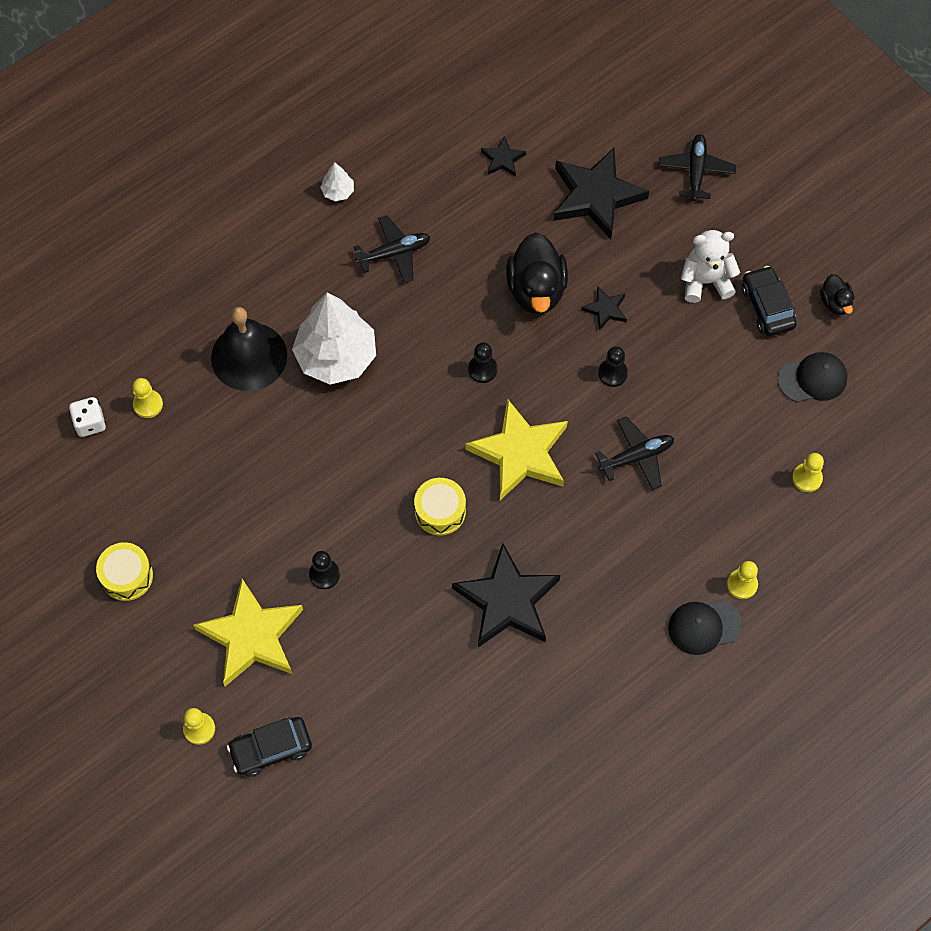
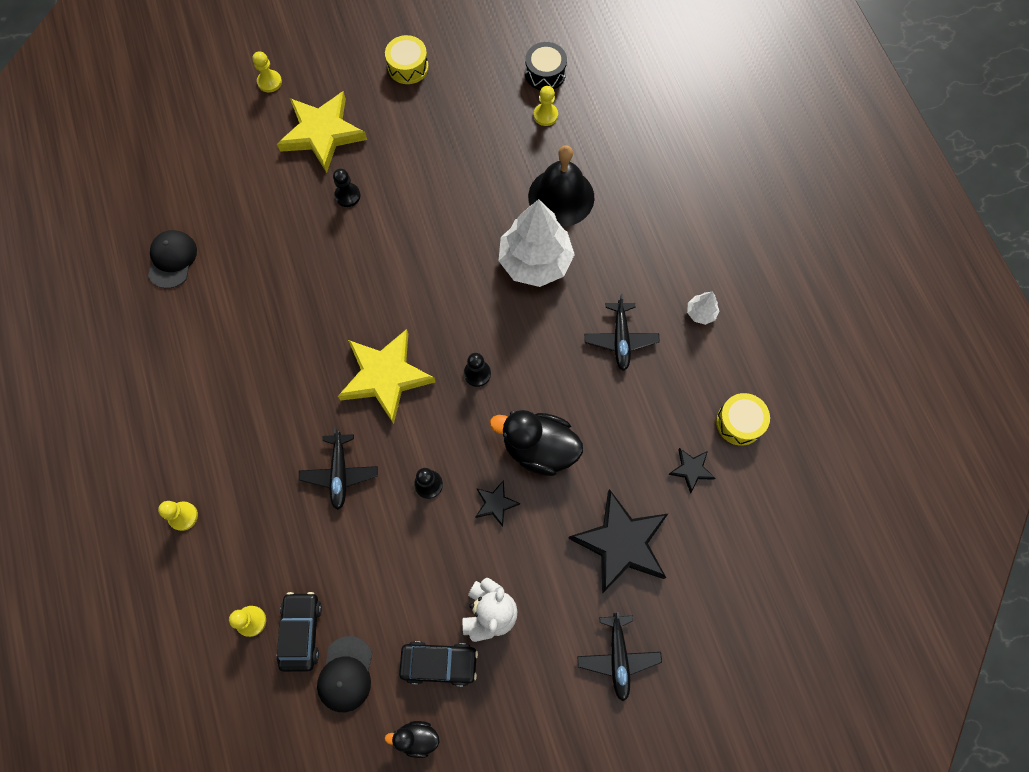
camera: 110 degrees right, 5 degrees up
(90, 423) = (545, 73): white dice -> black drum
(271, 749) = (231, 122): black car -> black car (301, 632)
(440, 511) = (362, 295): yellow drum -> yellow drum (739, 422)
(507, 601) = (262, 320): black star -> none
(696, 171) = (618, 657): black plane -> black plane turned 60 degrees clockwise
(704, 626) = (164, 468): black cap -> black cap (172, 259)

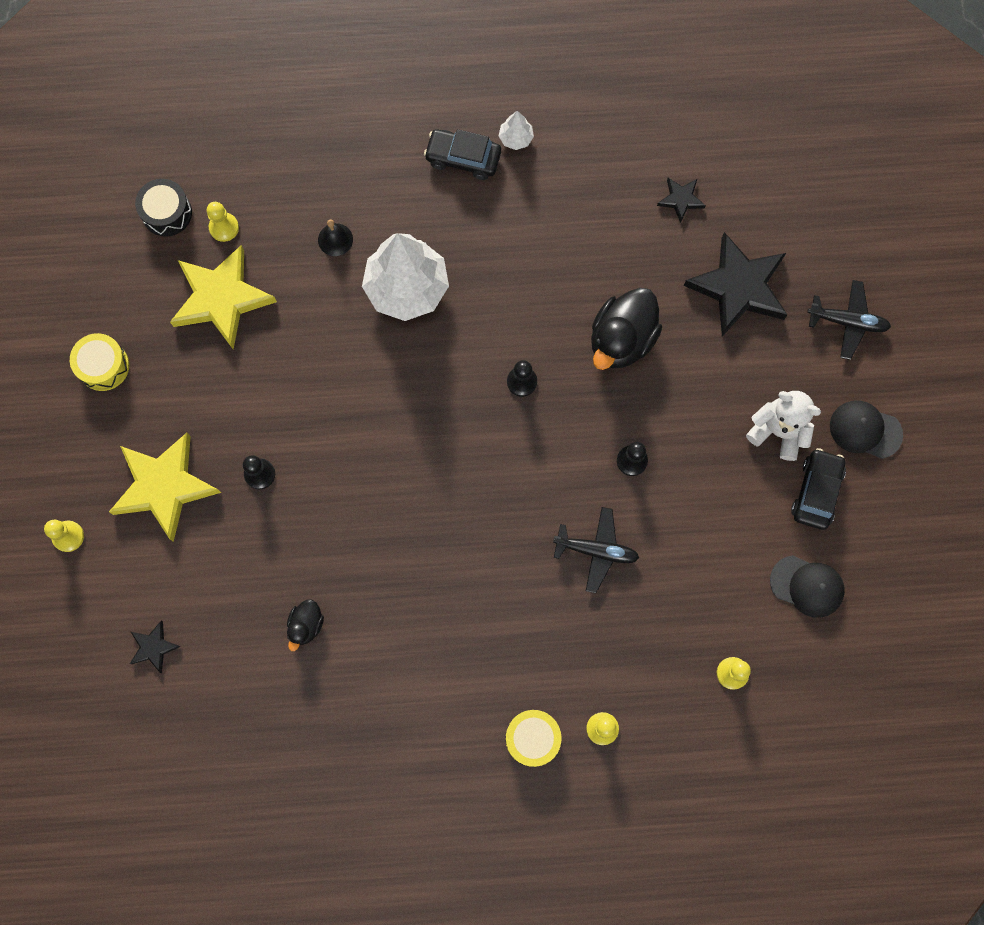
camera: 75 degrees left, 5 degrees up
(172, 259) = (282, 695): black cap -> black cap (865, 430)
(301, 632) = (755, 623): black car -> black car (463, 158)
(385, 376) = (499, 479): yellow star -> yellow star (221, 298)
(417, 738) = (882, 529): black duck -> black duck (306, 625)
(495, 504) = (669, 398): black star -> black star (154, 647)
(561, 197) = (335, 239): black bell -> black bell, size x0.46
(620, 339) = (523, 226): black plane -> none
(739, 422) = (644, 139): yellow drum -> yellow drum (532, 738)

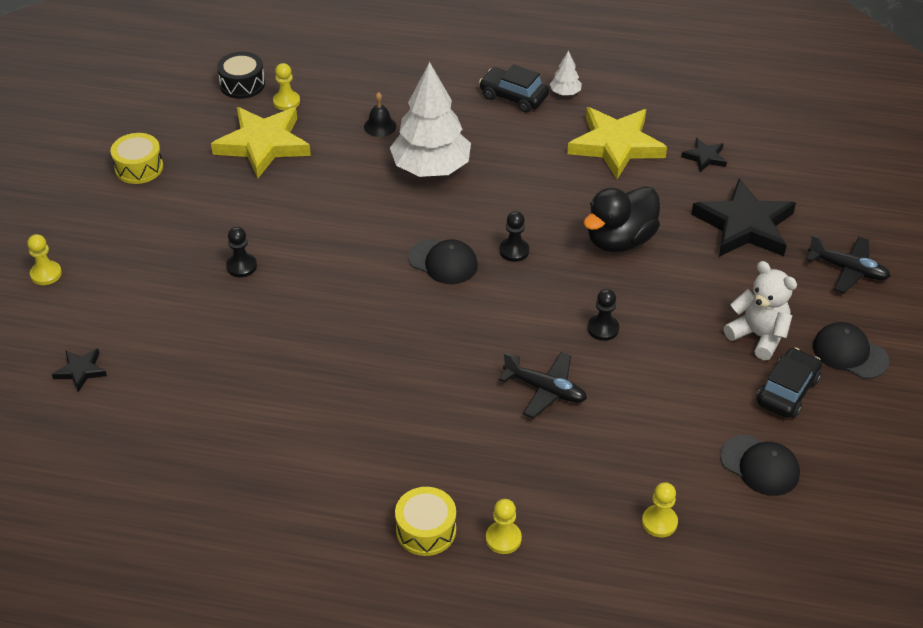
camera: 15 degrees right, 30 degrees down
(164, 486) = (150, 257): yellow star -> yellow star (616, 145)
(306, 625) = (234, 386): black duck -> none
(456, 415) = (443, 262): none -> black cap

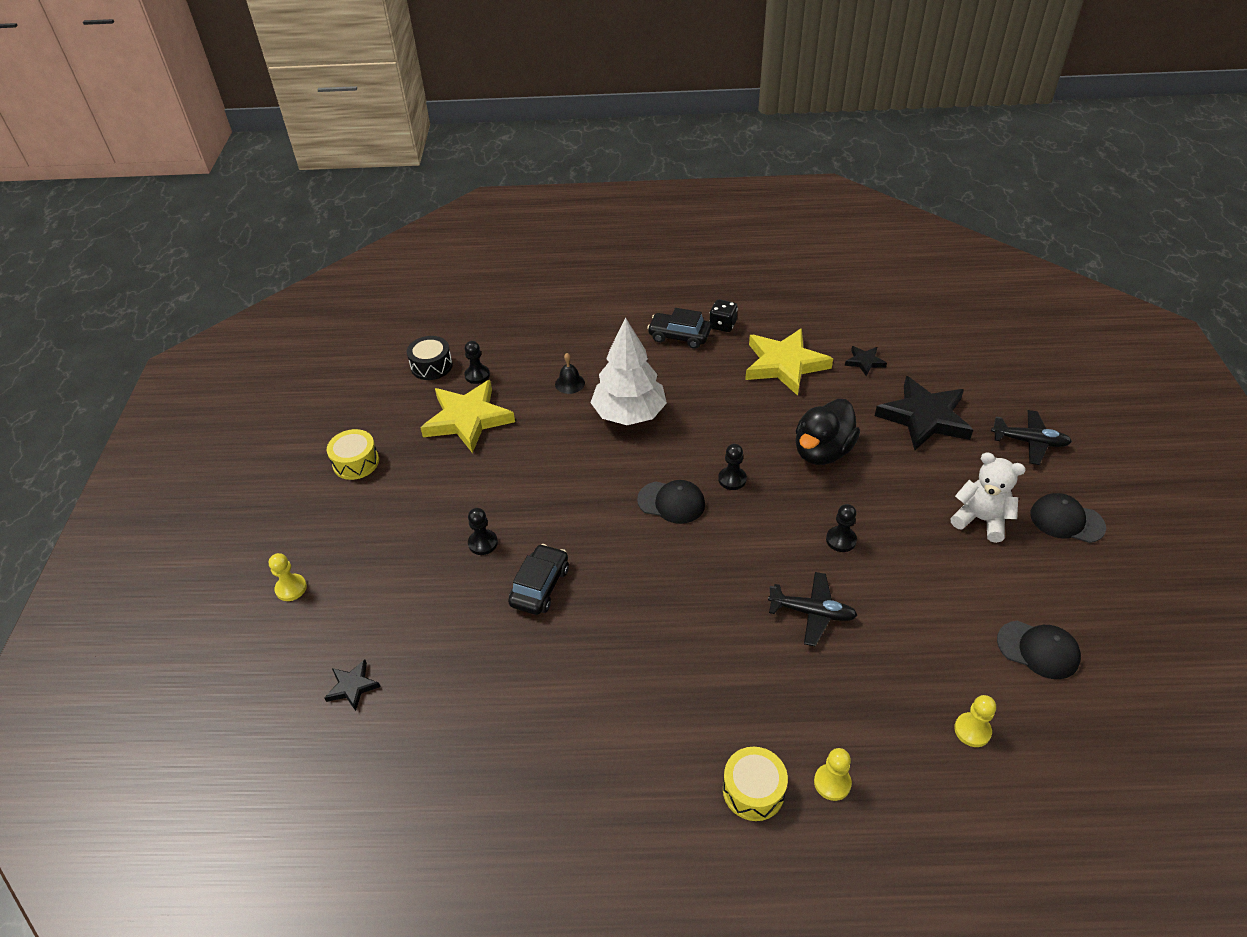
camera: 10 degrees left, 0 degrees up
(286, 102) = (477, 375): yellow pawn -> black pawn
(565, 93) = (722, 325): white tree -> black dice
(787, 391) = (1029, 568): black car -> black car (540, 586)

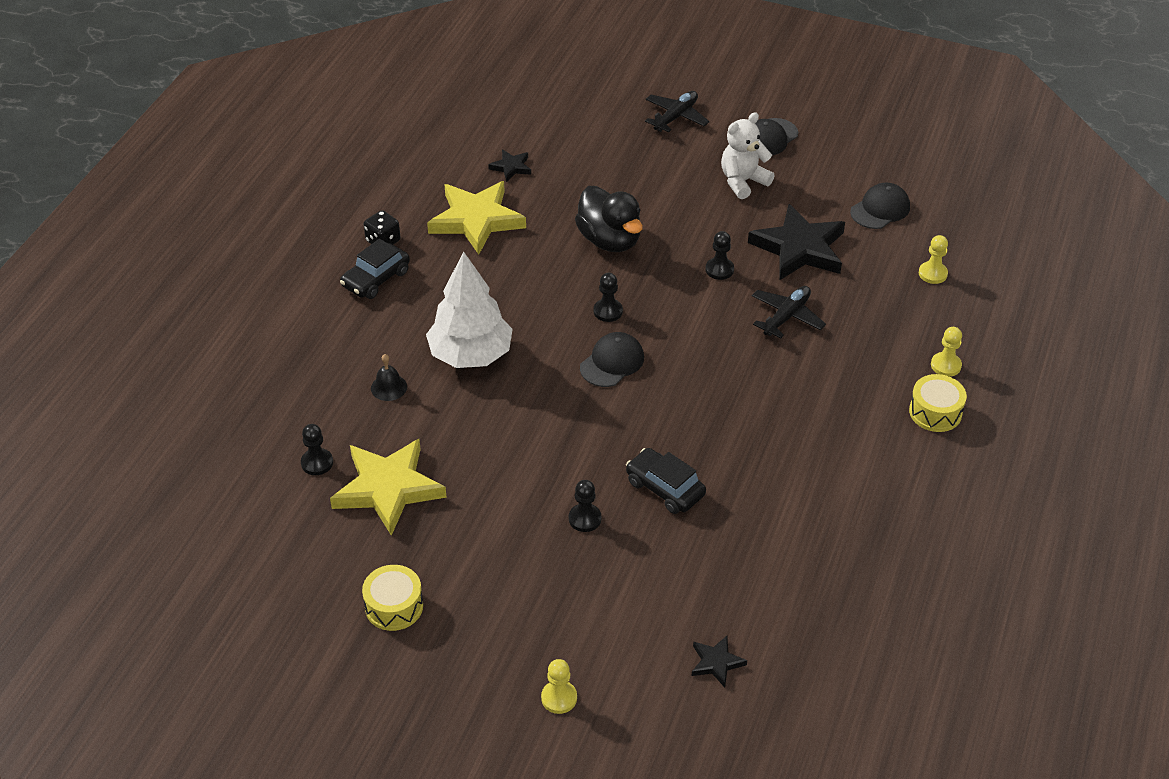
camera: 70 degrees left, 0 degrees up
(431, 366) = (269, 501): black drum -> none
(924, 417) = (608, 162): black star -> black star (799, 248)

